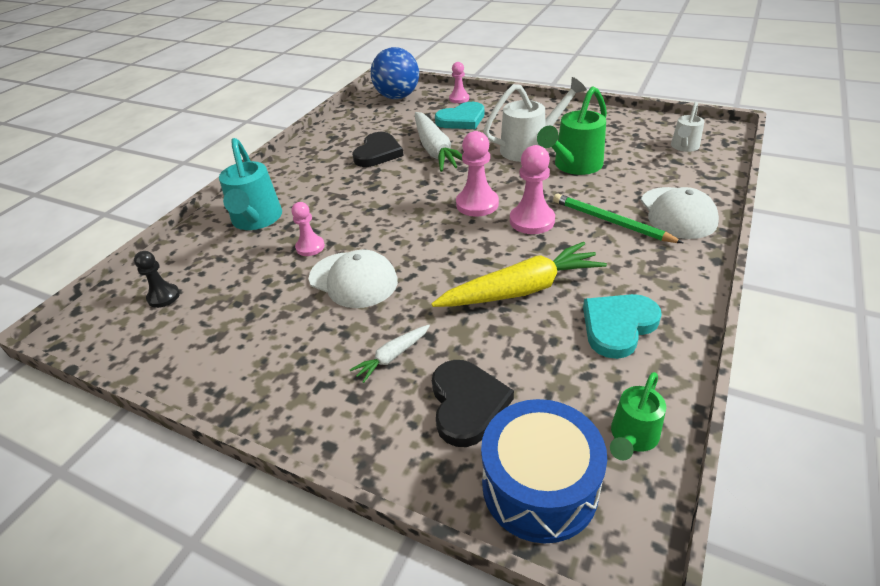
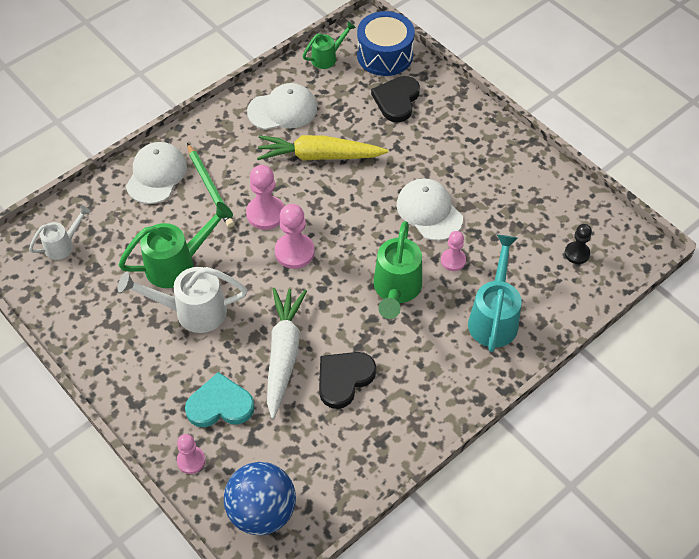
camera: 160 degrees left, 15 degrees up
(360, 209) = (396, 290): none -> green watering can
(392, 356) = (425, 142): white carrot -> none
(618, 326) = (282, 110): turquoise heart -> white cap

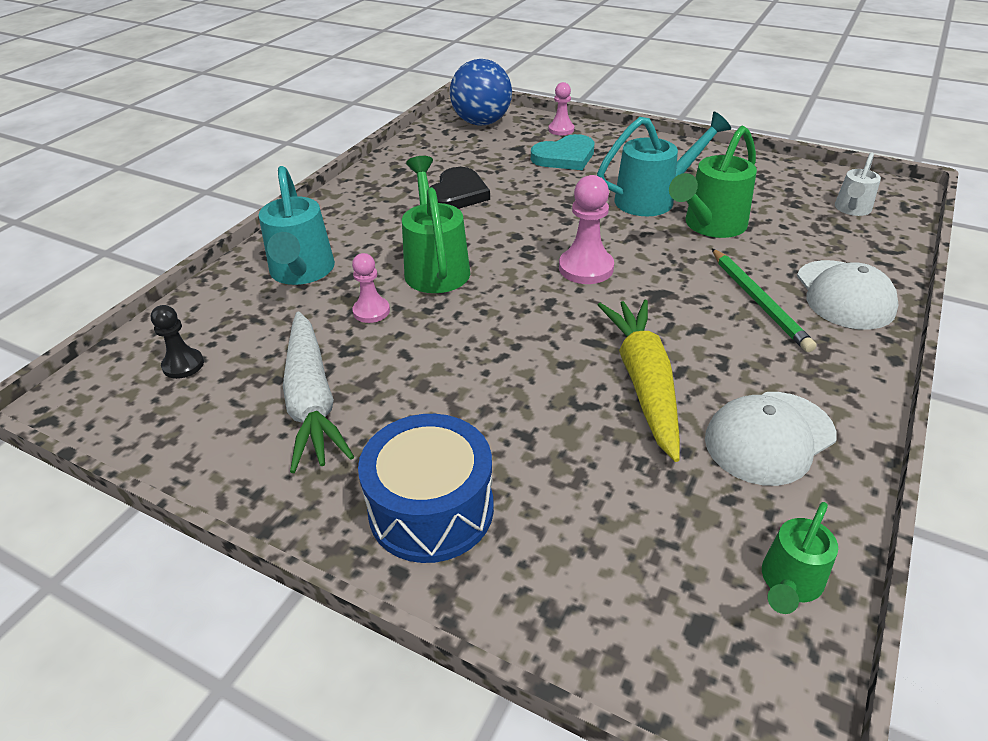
camera: 160 degrees right, 15 degrees down
(191, 311) = (653, 199): white watering can -> turquoise watering can
(210, 187) = (758, 301): green pencil -> green pencil turned 150 degrees counterclockwise
(265, 214) = (656, 294): pink pawn -> none
(283, 354) = (531, 195): white carrot -> white carrot (312, 400)
(319, 156) = (643, 383): yellow carrot -> yellow carrot turned 75 degrees counterclockwise
(385, 55) = (670, 640): blue drum -> blue drum (431, 509)
(396, 100) = (576, 527): black heart -> none
(429, 211) = (427, 357): white cap -> none

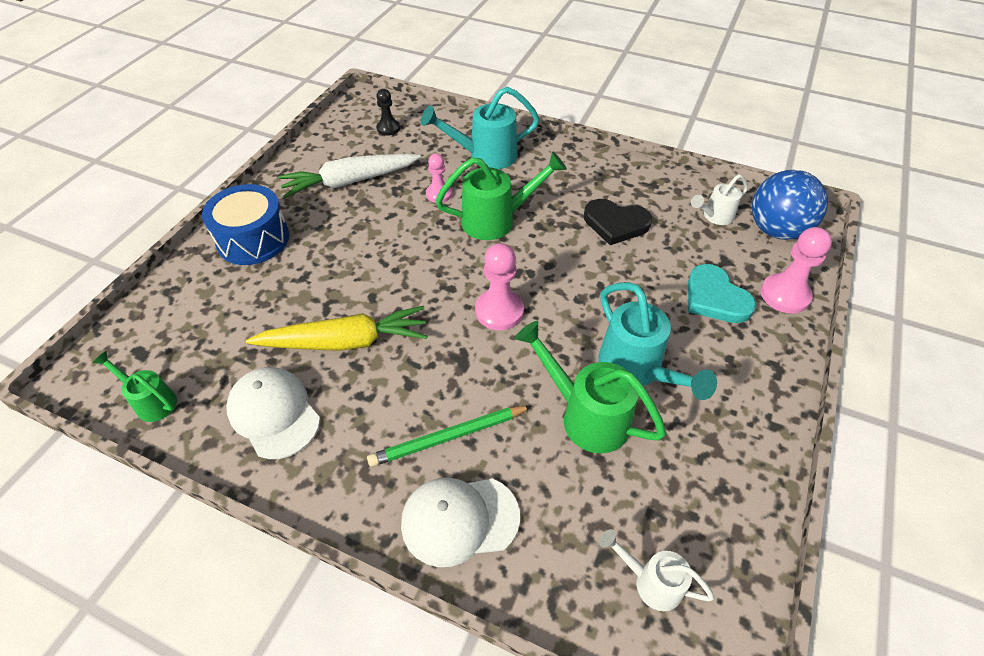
camera: 85 degrees right, 10 degrees up
(457, 146) = (714, 216): none -> white watering can
(561, 130) = (784, 295): pink pawn -> pink pawn, size x1.59

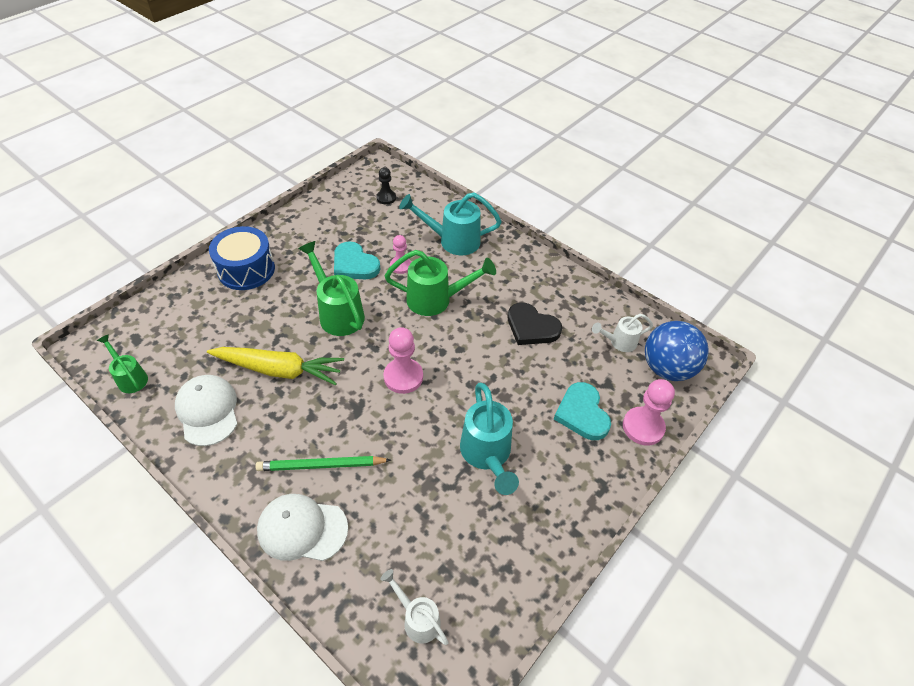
camera: 15 degrees right, 0 degrees up
(350, 182) = (337, 238): white carrot -> none
(384, 204) = (354, 264): none -> turquoise heart
(585, 415) = (430, 479): green watering can -> green watering can (338, 313)

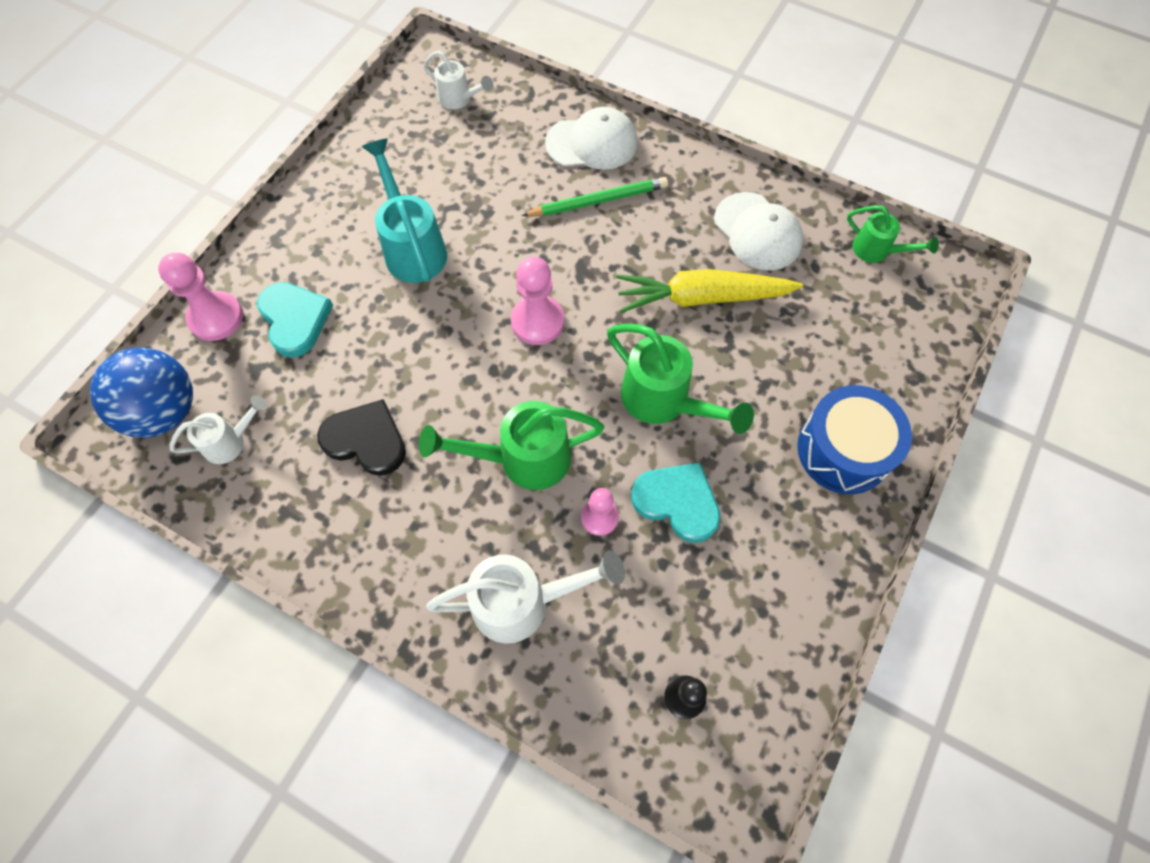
camera: 170 degrees right, 15 degrees up
(452, 241) = (523, 602): turquoise watering can -> white watering can

